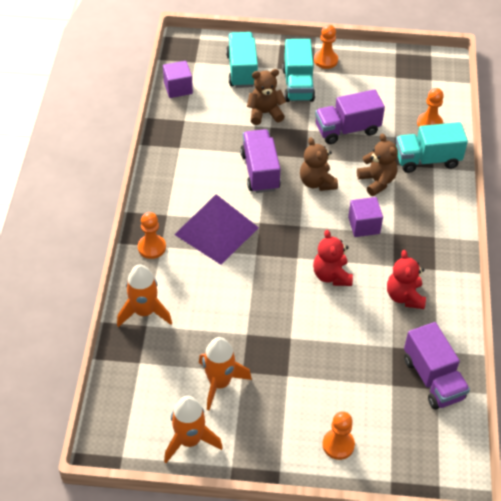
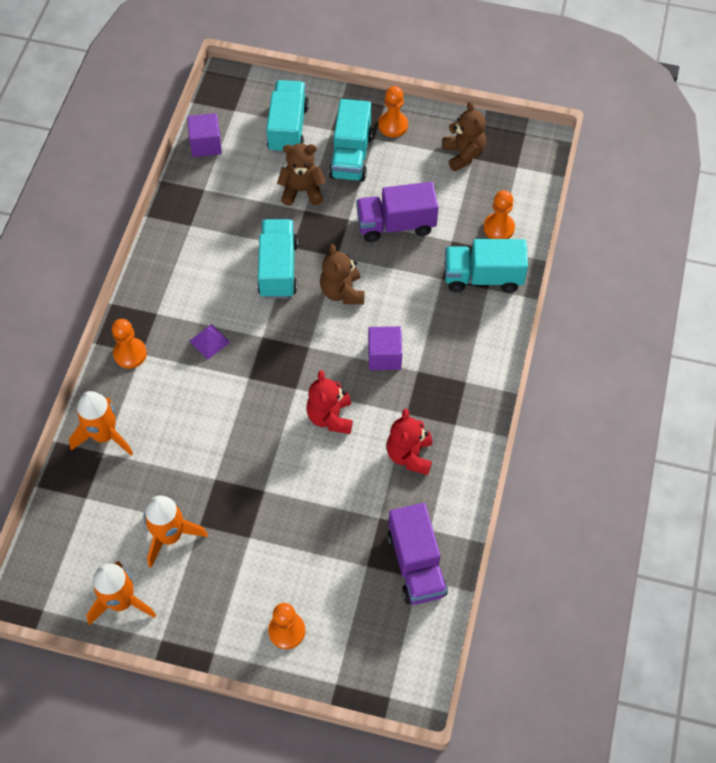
camera: 10 degrees right, 10 degrees up
(216, 230) = (209, 341): purple pyramid -> purple pyramid, size x0.41
(260, 171) = (278, 269): purple truck -> turquoise truck
(377, 181) = (414, 299): brown teddy bear -> brown teddy bear (463, 154)

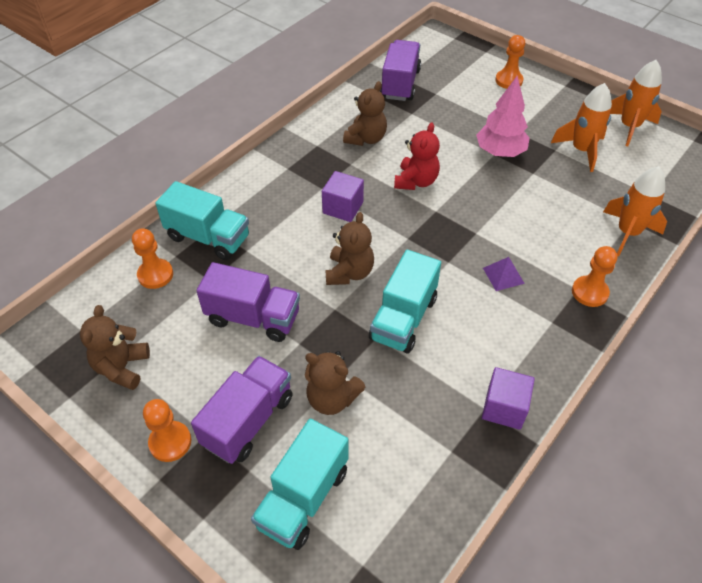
camera: 155 degrees left, 10 degrees down
(206, 144) = (425, 521): purple cube -> purple cube (504, 408)
(259, 495) = (500, 152): none -> pink tree
(351, 156) = (248, 420): turquoise truck -> purple truck
(409, 455) = (366, 138): red teddy bear -> brown teddy bear

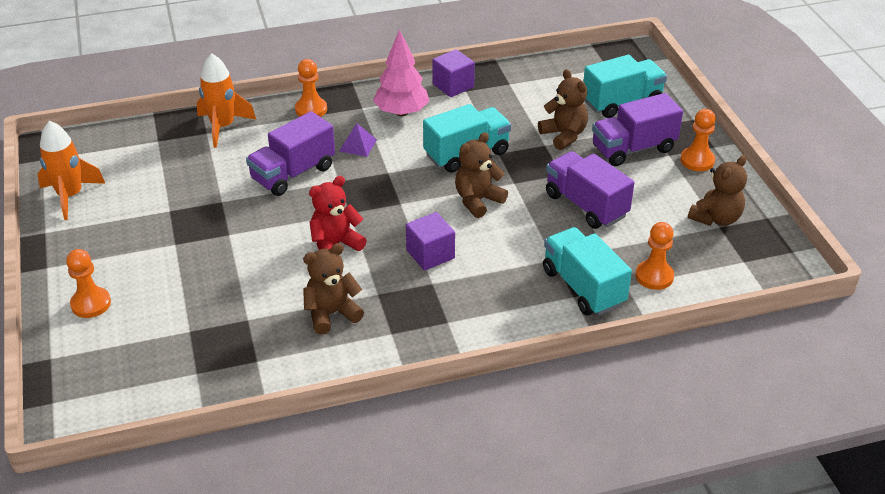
camera: 145 degrees left, 10 degrees down
(400, 84) = (211, 365): purple truck -> purple truck (293, 173)
(500, 152) = (221, 233): pink tree -> pink tree (401, 112)
(581, 150) = (149, 198): orange rocket -> none

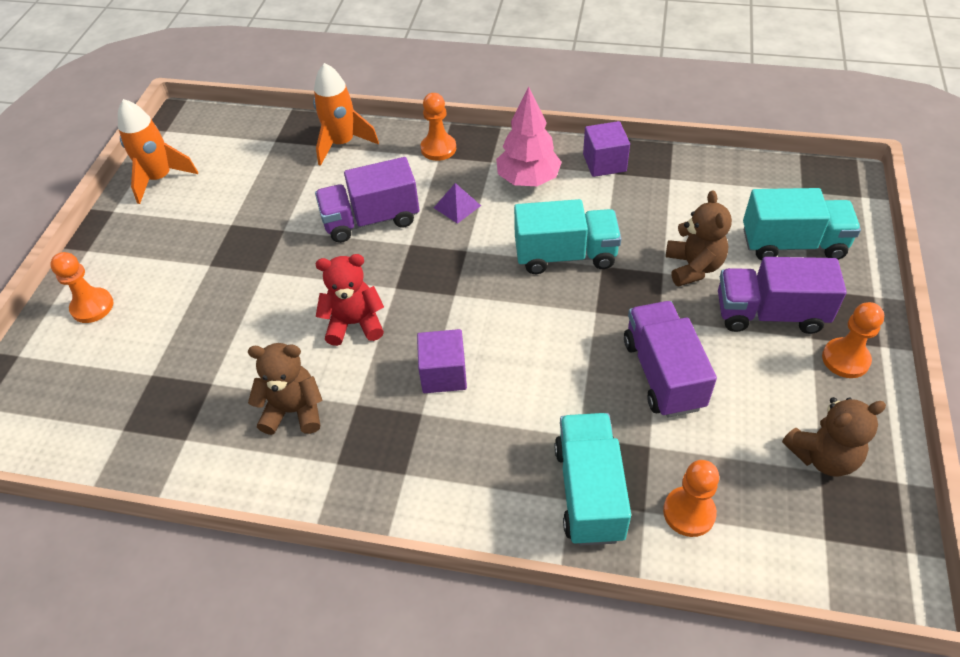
camera: 30 degrees right, 10 degrees up
(478, 201) = (539, 321): brown teddy bear -> none

